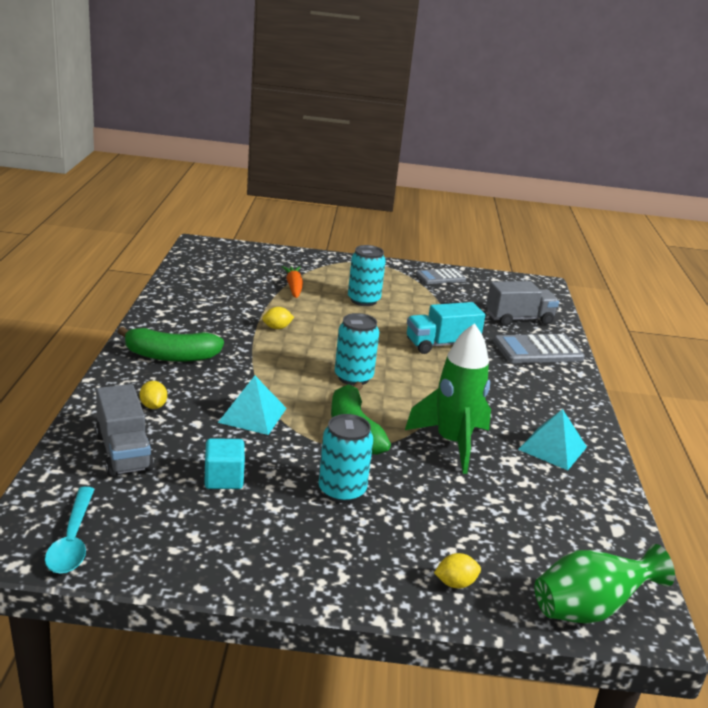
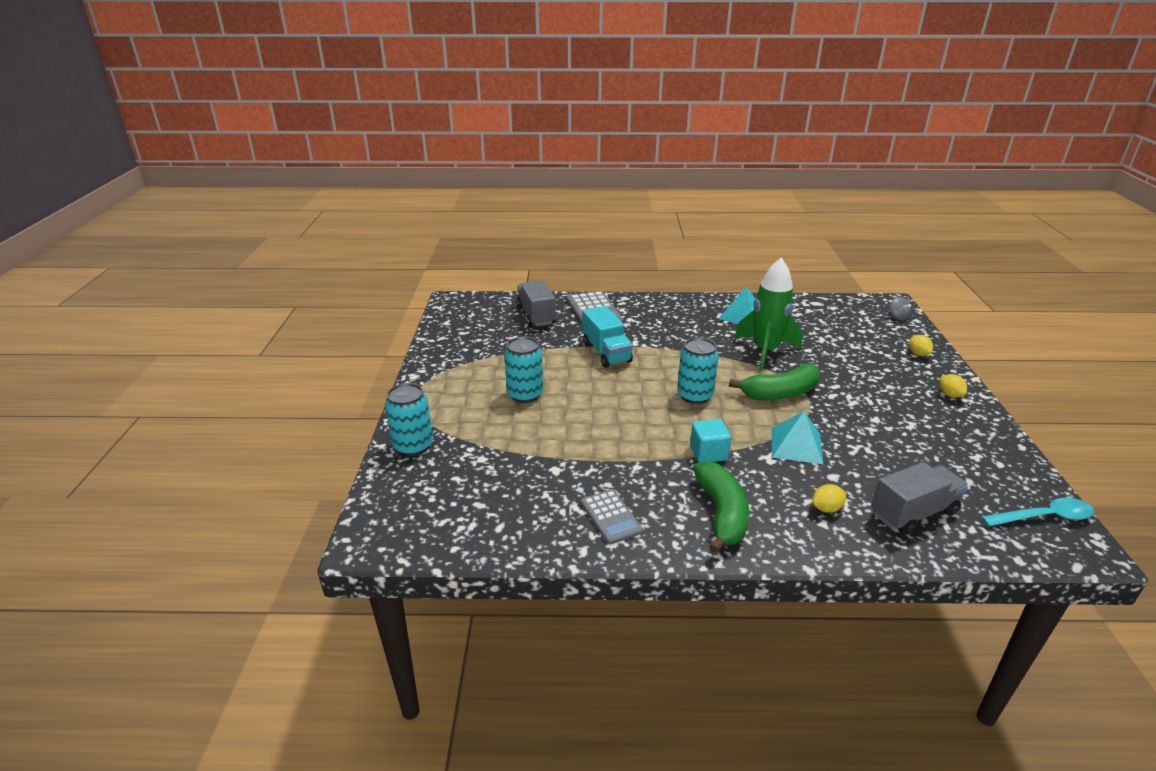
camera: 90 degrees left, 5 degrees up
(224, 479) = (899, 450): turquoise cube -> turquoise cube (708, 453)
(277, 328) = (616, 446): yellow lemon -> yellow lemon (949, 395)
(293, 287) = (504, 442): orange carrot -> none
(342, 491) = (865, 395): turquoise can -> turquoise can (413, 446)
(440, 277) = (449, 350): grey calculator -> grey calculator (611, 517)
(589, 609) = (898, 317): green vase -> grey spinning top

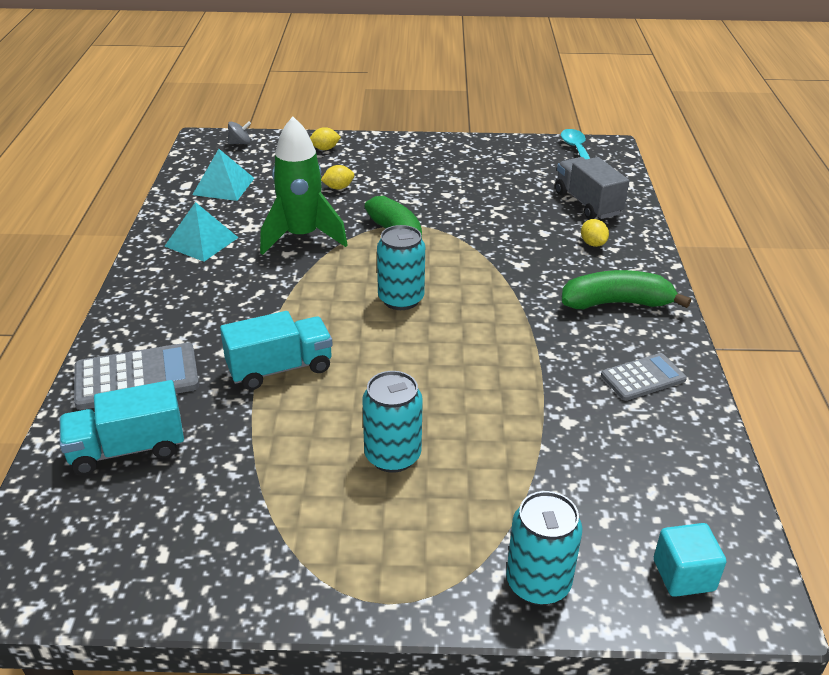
camera: 90 degrees left, 5 degrees up
(536, 315) = (127, 449): grey truck -> turquoise truck
(708, 453) = (517, 301): turquoise cube -> turquoise cube (683, 575)
(796, 445) = (496, 244): turquoise pyramid -> turquoise pyramid (223, 186)
(949, 395) = (404, 150): yellow lemon -> yellow lemon (338, 188)

